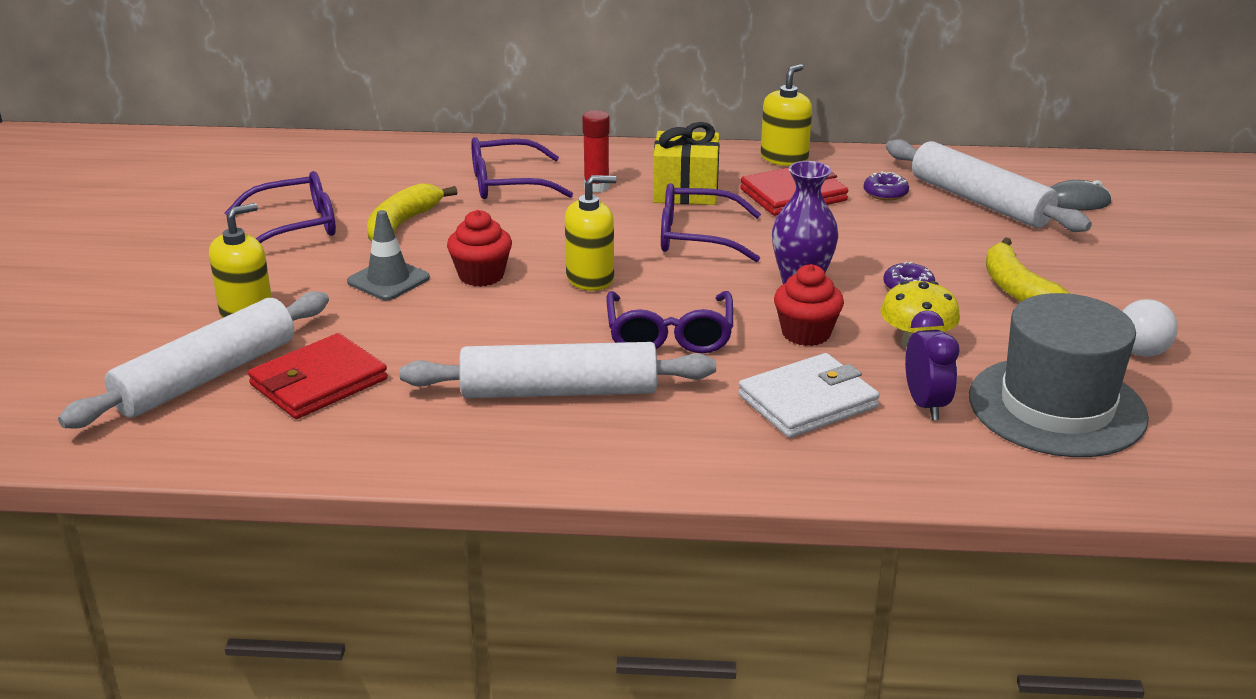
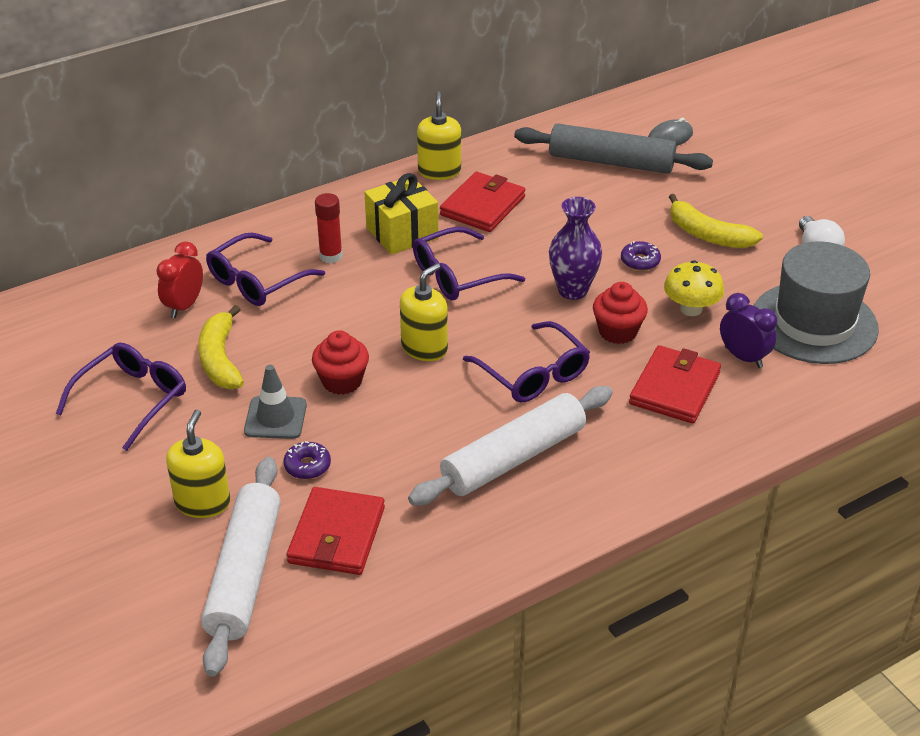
camera: 35 degrees left, 10 degrees up
(424, 181) = (184, 306): none -> red clock
(807, 401) = (674, 388): white wallet -> red wallet
(885, 193) = (543, 179): purple donut -> purple donut (307, 466)
(980, 201) = (611, 162): white rolling pin -> grey rolling pin

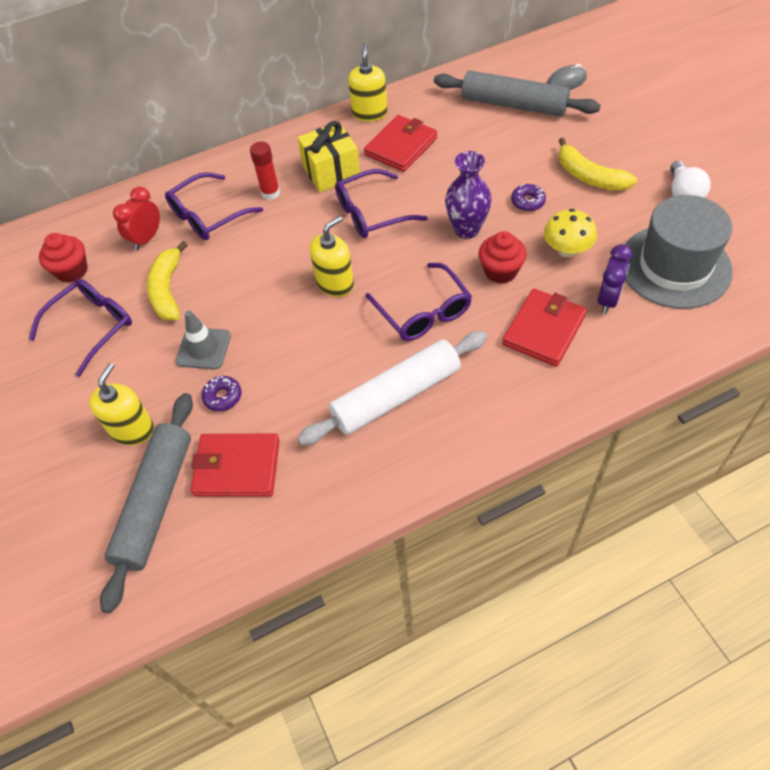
camera: 10 degrees right, 15 degrees up
(245, 573) = (156, 502): white rolling pin -> grey rolling pin
(337, 535) = (237, 467): red wallet -> red wallet turned 75 degrees clockwise
(342, 381) = (262, 314): red cupcake -> red cupcake (72, 271)
(743, 357) = (608, 300): purple clock -> purple clock turned 60 degrees clockwise

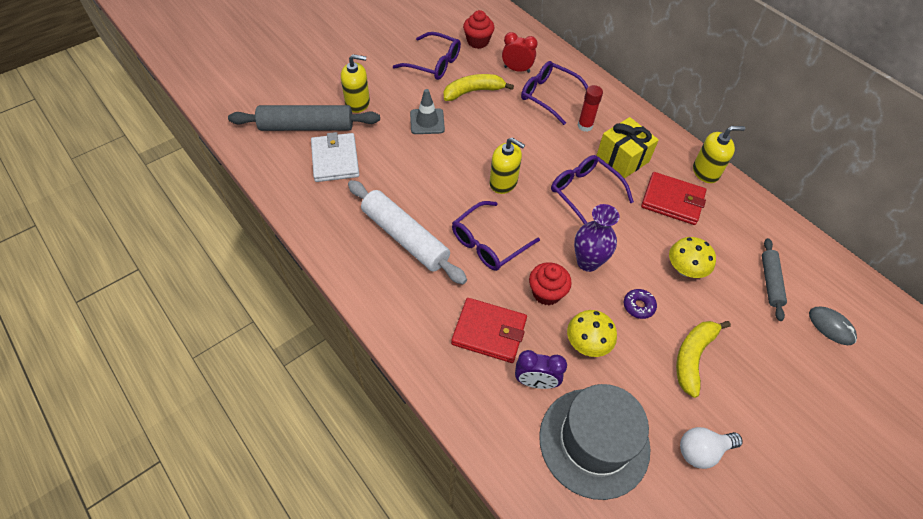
camera: 70 degrees right, 0 degrees up
(223, 397) = (389, 140): purple donut -> none
(237, 467) = (335, 160): red wallet -> white wallet
(489, 158) = (685, 269): none -> yellow mushroom
(513, 105) = (770, 282): grey rolling pin -> grey rolling pin, size x0.56

